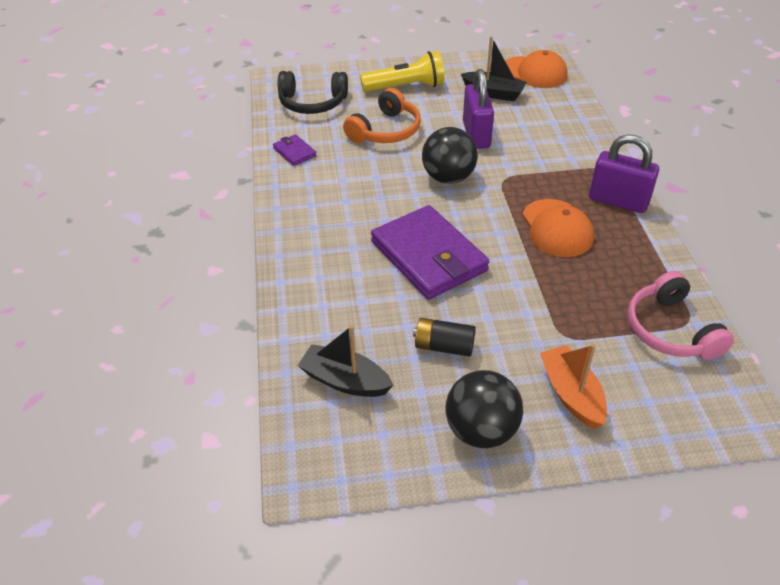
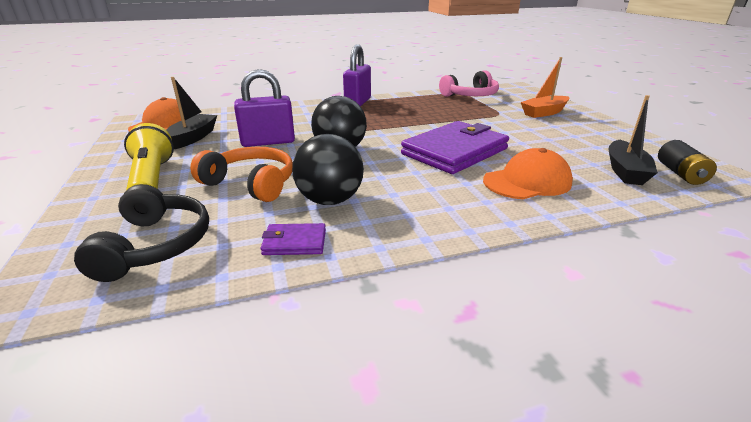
camera: 100 degrees left, 15 degrees down
(294, 152) = (294, 242): purple wallet -> purple wallet turned 45 degrees clockwise
(444, 346) = (547, 142): black battery -> black battery (680, 174)
(481, 430) = (602, 130): black ball -> black ball (330, 200)
(557, 228) = (395, 116): orange cap -> orange cap (527, 182)

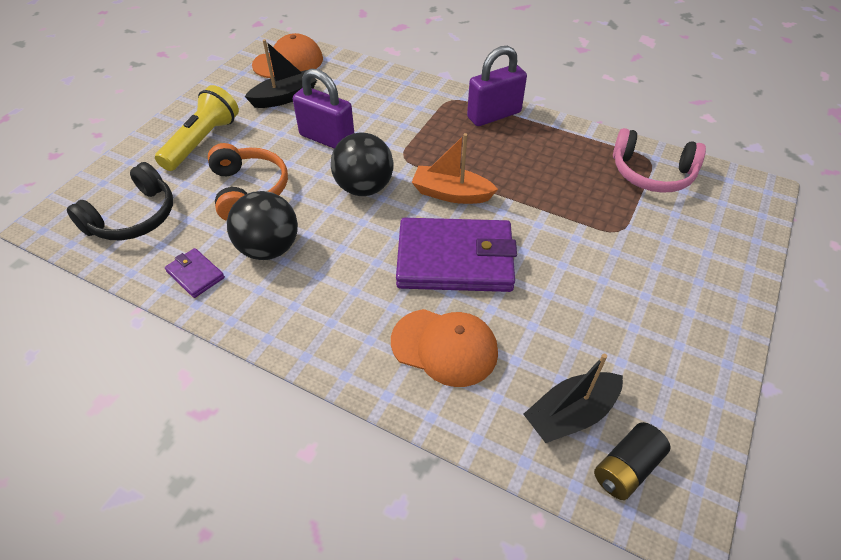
camera: 45 degrees right, 20 degrees up
(544, 113) = (683, 265): orange boat -> orange boat (451, 194)

